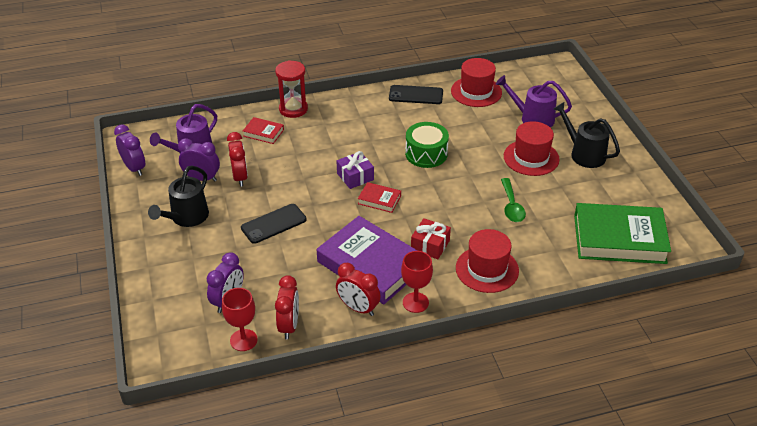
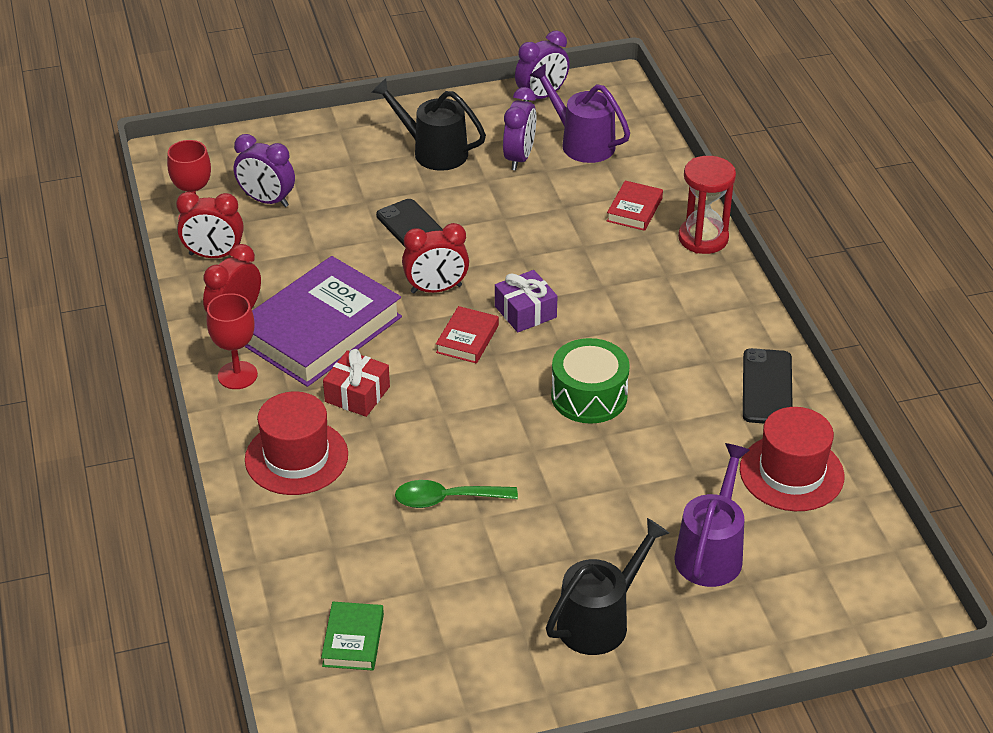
camera: 90 degrees right, 0 degrees up
(240, 177) = (522, 193): red clock -> red clock (436, 289)
(531, 158) = (584, 538): red hat -> none
(619, 239) = (353, 640): green book -> green book, size x0.45

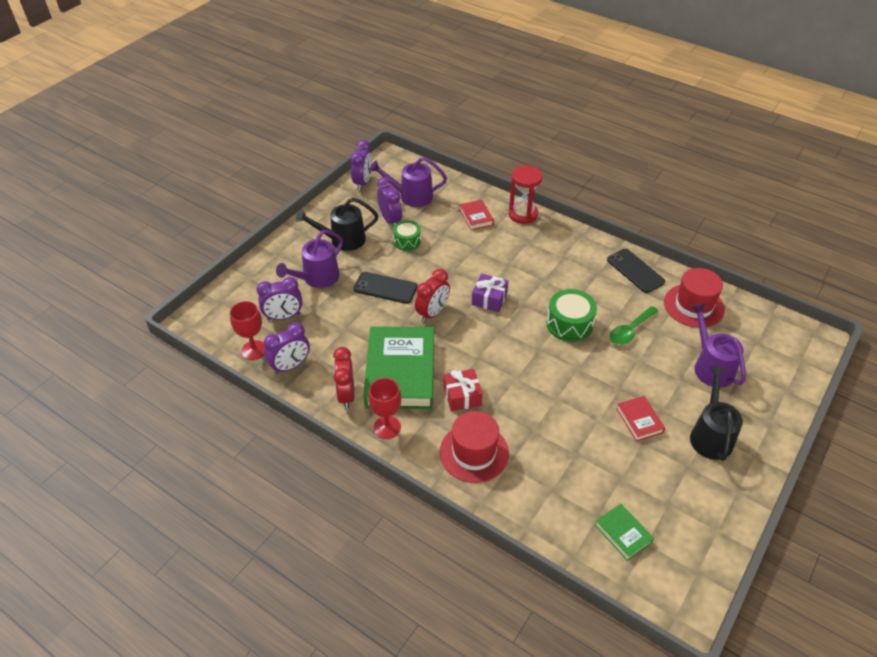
camera: 40 degrees left, 5 degrees up
(214, 255) = (290, 366): red clock -> purple clock
(320, 329) = (400, 372): purple book -> green book
(352, 179) = (317, 278): none -> purple watering can
(447, 499) = (572, 422): green spoon -> green spoon (630, 330)
(467, 339) = (479, 330): red book -> red book (639, 420)
(509, 193) = (407, 241): none -> green drum

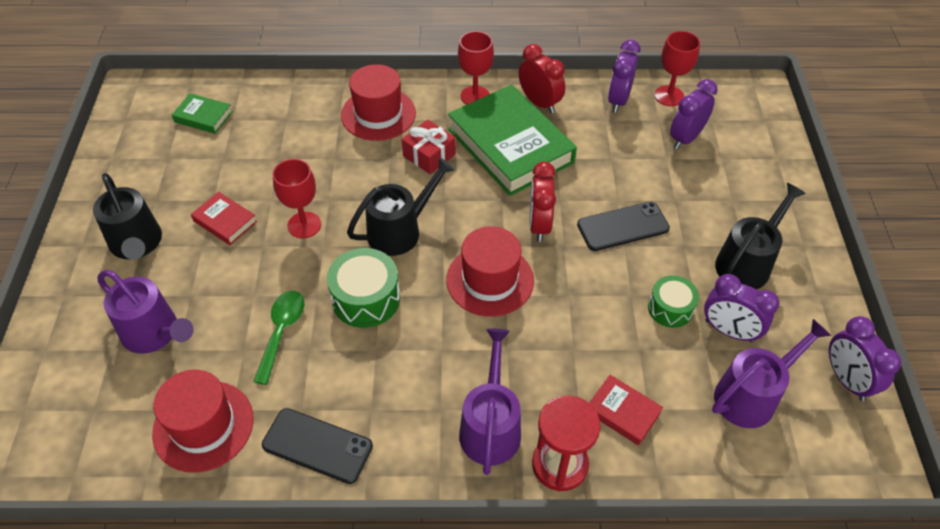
camera: 145 degrees right, 5 degrees up
(317, 278) = (709, 196): purple watering can -> purple watering can (490, 426)
(489, 299) = (490, 280): purple gift -> red hat
(521, 353) = (400, 230): none -> black watering can
(583, 389) = (304, 225): none -> red goblet

